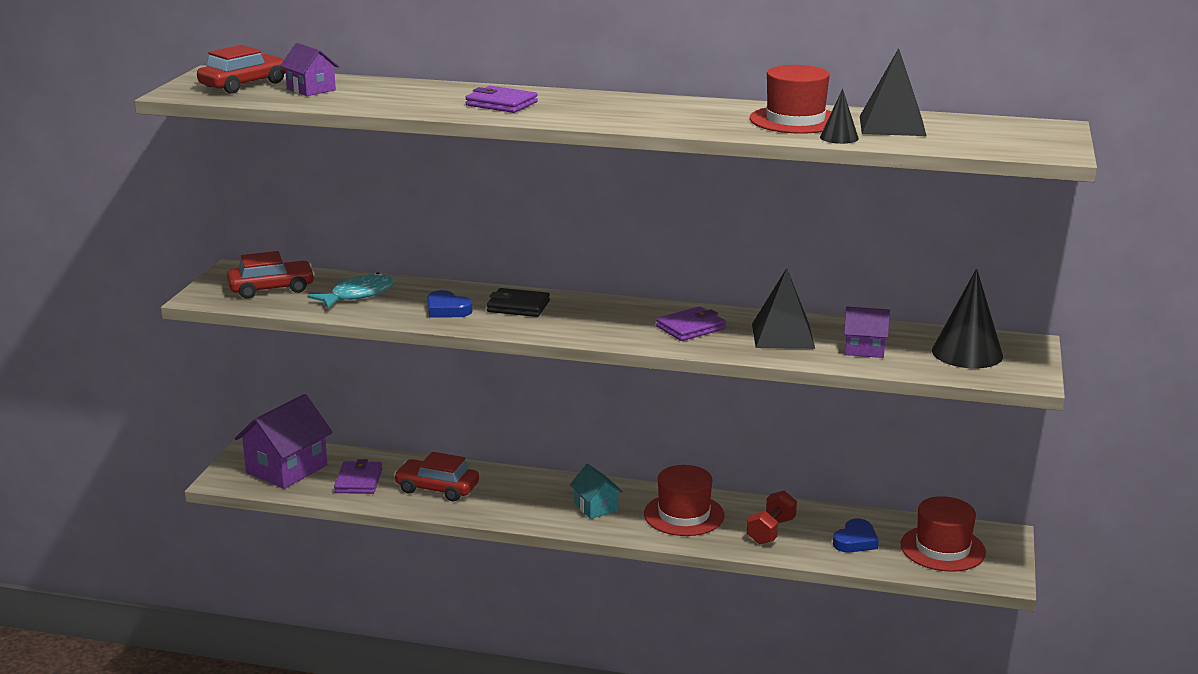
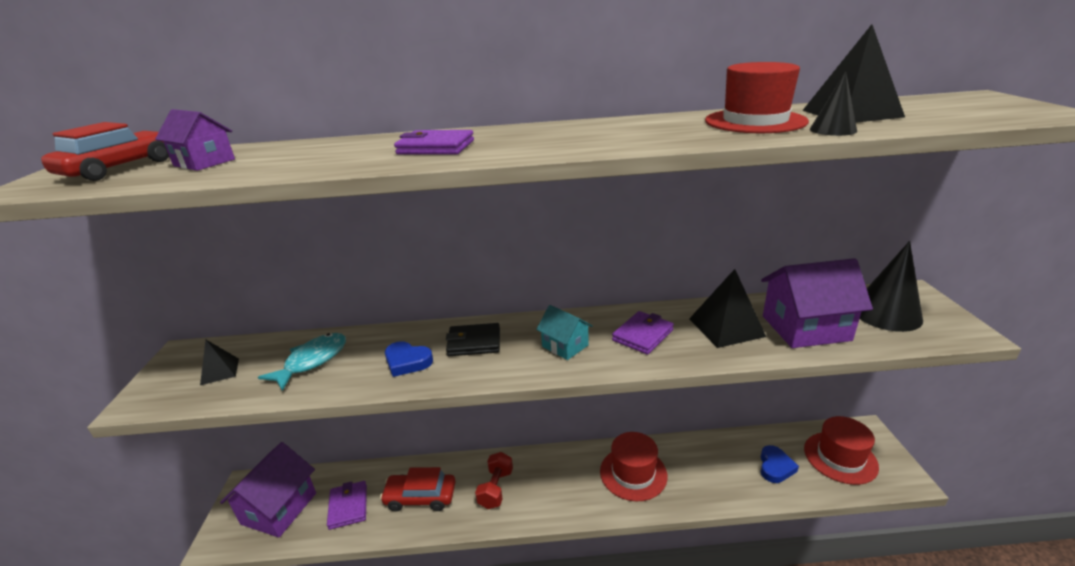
camera: 15 degrees left, 5 degrees up
(271, 288) = (220, 371): red car -> black pyramid
(596, 507) = (561, 484): turquoise house -> turquoise house (565, 346)
(771, 531) = (708, 474): red dumbbell -> red dumbbell (496, 488)
(864, 349) = (805, 328): purple house -> purple house, size x1.82

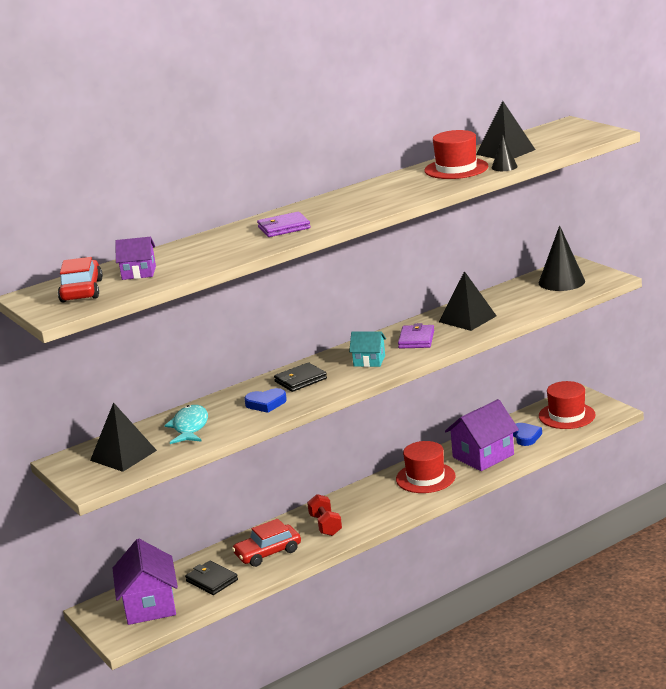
camera: 30 degrees left, 5 degrees down
(220, 371) = (123, 455): black pyramid -> black pyramid, size x1.74
(348, 506) = (212, 580): purple wallet -> black wallet
(805, 328) = (517, 304): purple house -> purple house (483, 456)

